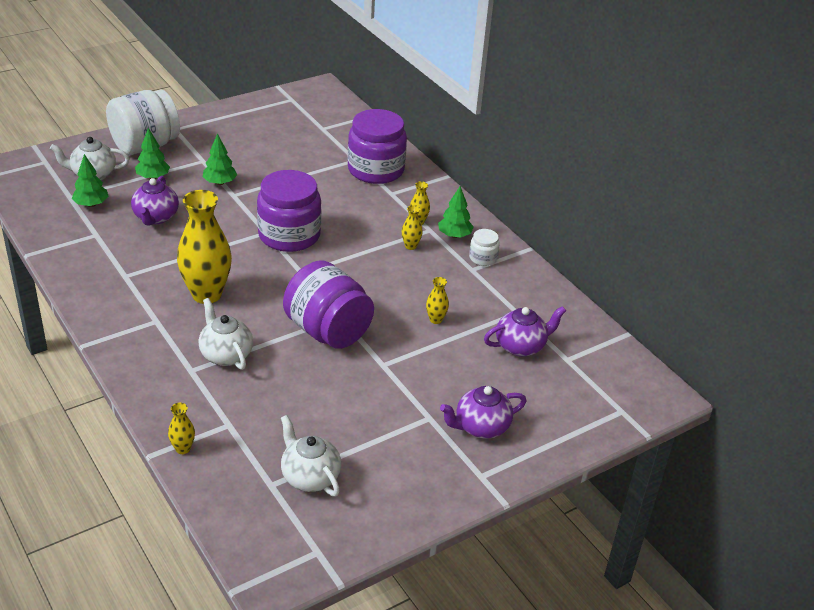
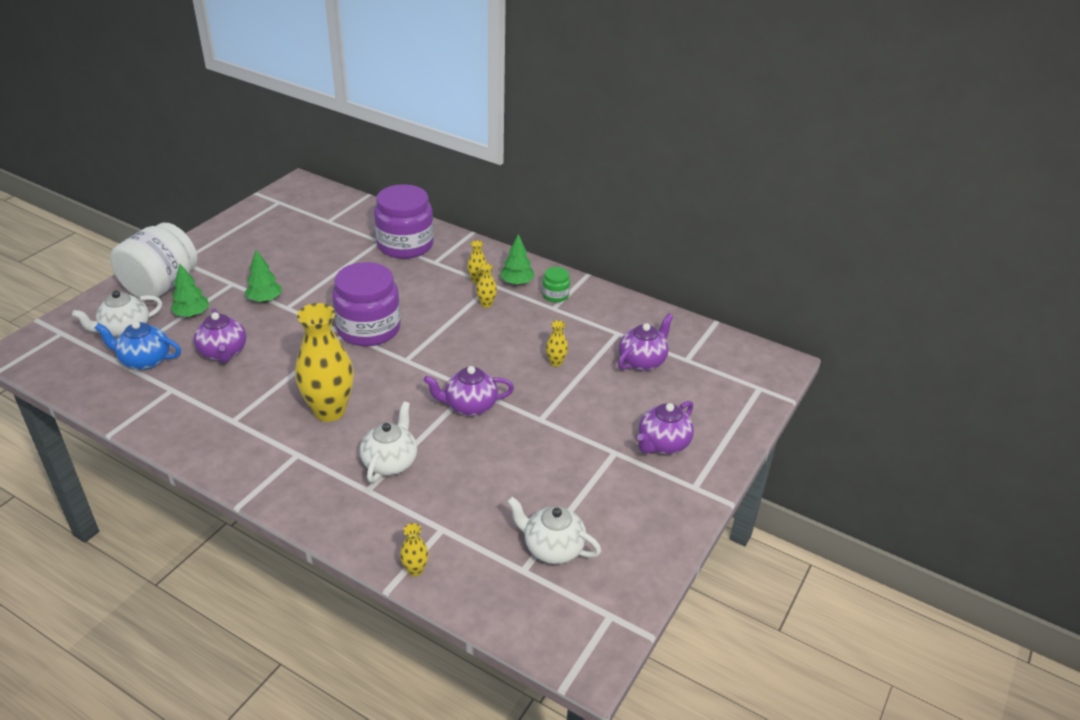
camera: 25 degrees left, 0 degrees up
(91, 204) = (145, 361): green tree -> blue teapot
(225, 355) = (390, 462): white teapot -> white teapot turned 75 degrees clockwise
(328, 331) = (469, 406): purple jar -> purple teapot
(483, 258) = (555, 295): white jar -> green jar

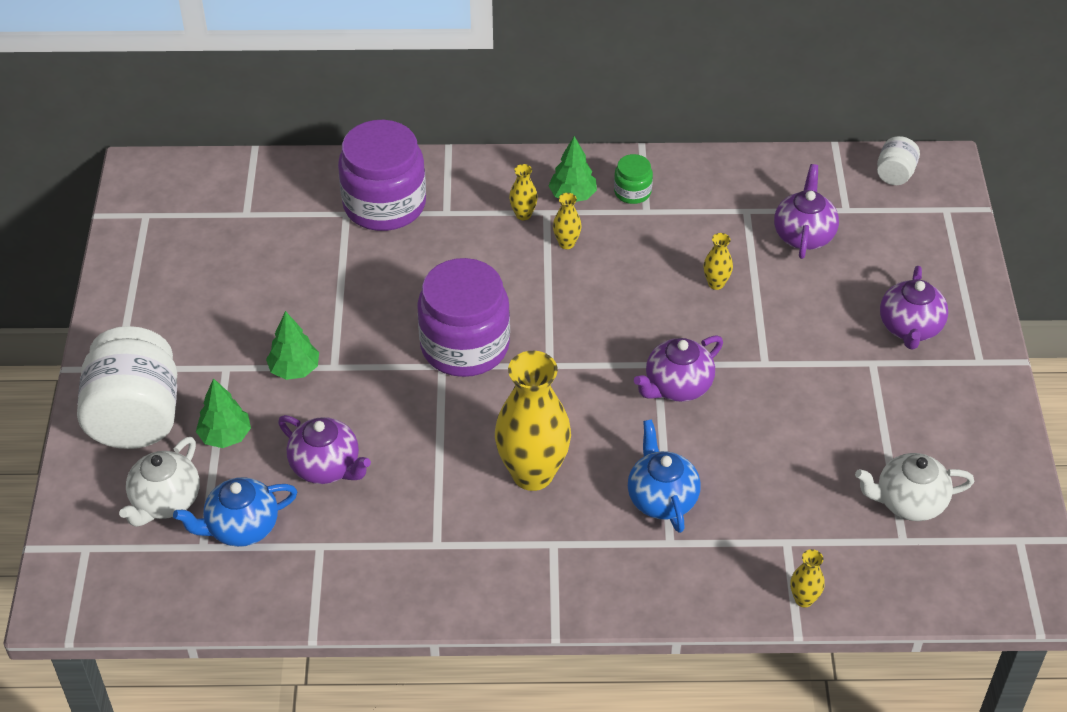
camera: 30 degrees left, 10 degrees up
(390, 462) = (661, 498): white teapot -> blue teapot
(741, 354) = (894, 174): none -> white jar

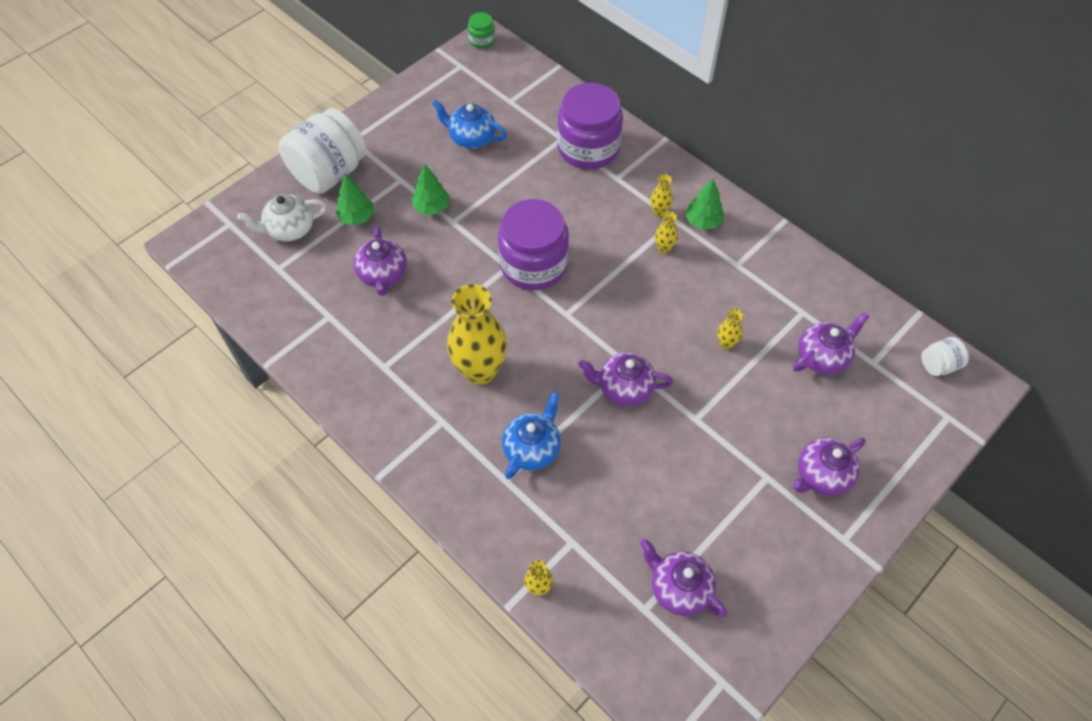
camera: 45 degrees right, 10 degrees up
(241, 527) = (306, 274): blue teapot -> blue teapot (471, 138)
(632, 192) = (742, 246): green jar -> green jar (482, 40)
(909, 502) = (679, 588): white teapot -> purple teapot

